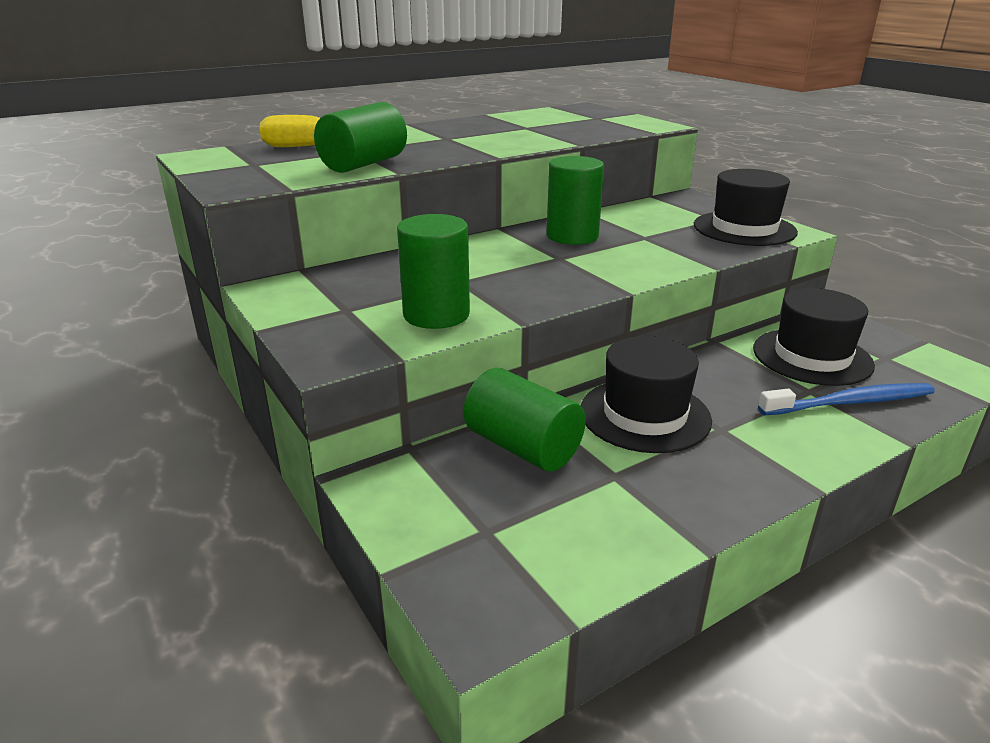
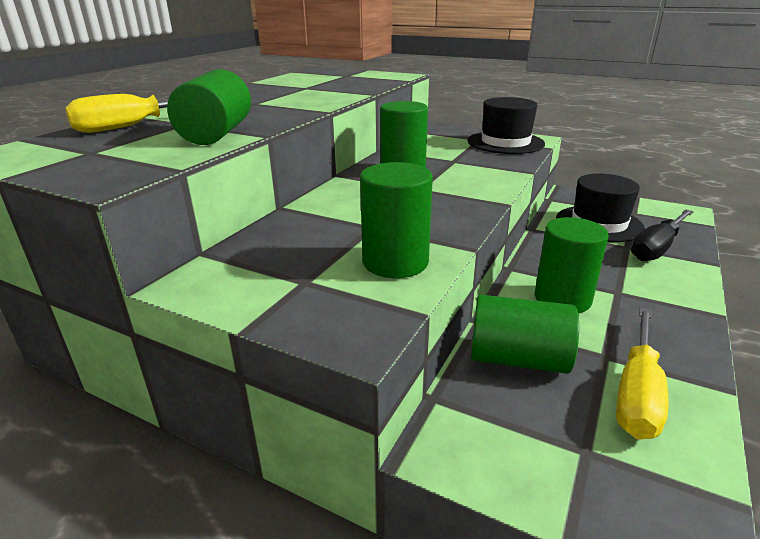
camera: 30 degrees left, 0 degrees up
(600, 513) = (637, 392): none -> yellow screwdriver
(644, 415) = (562, 299): black hat -> green cylinder
(851, 402) = (657, 248): blue toothbrush -> black screwdriver

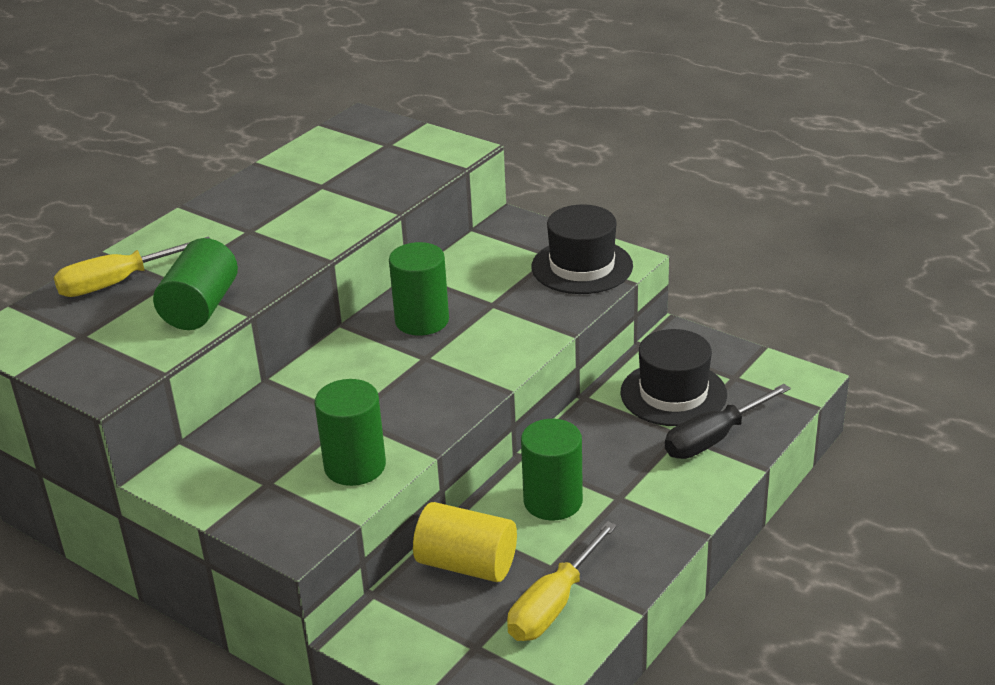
camera: 10 degrees right, 5 degrees up
(518, 359) = (467, 564): green cylinder -> yellow cylinder

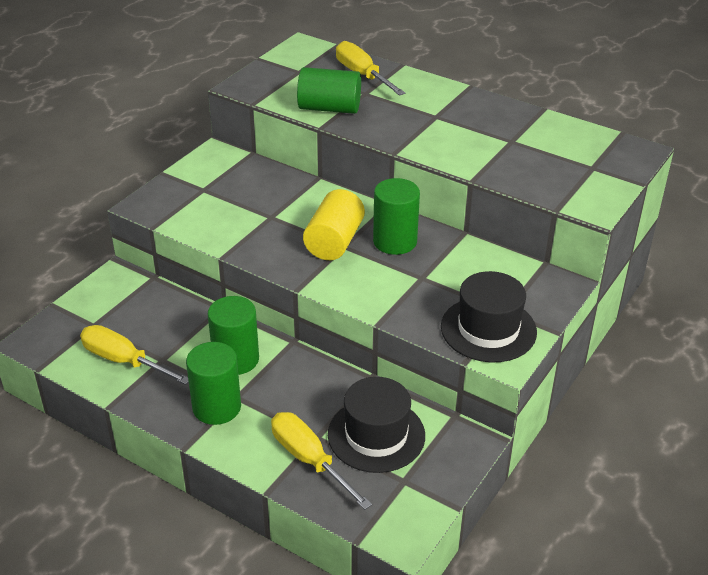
camera: 85 degrees right, 5 degrees up
(355, 466) = (214, 222): green cylinder -> green cylinder (217, 407)
(467, 564) = (173, 317): yellow cylinder -> yellow cylinder (334, 242)
(714, 438) = (309, 460): black screwdriver -> yellow screwdriver

